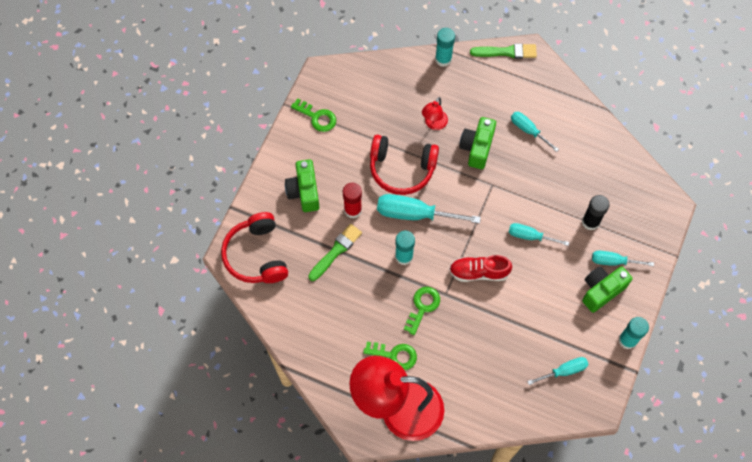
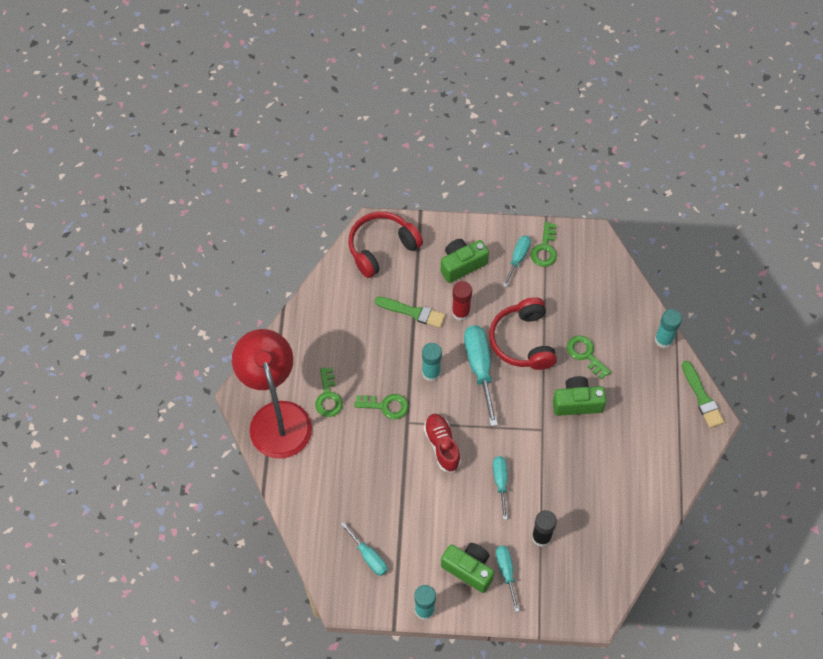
camera: 70 degrees right, 5 degrees down
(434, 124) = (585, 354): red lamp -> green key
(528, 130) = (619, 446): turquoise screwdriver -> turquoise screwdriver (518, 258)

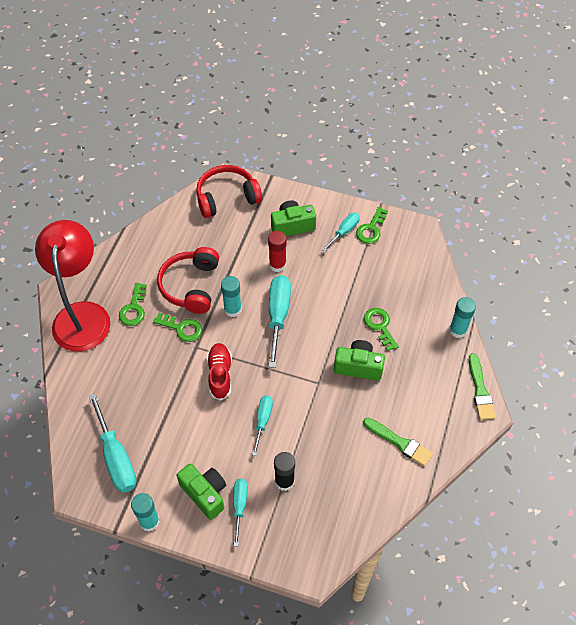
camera: 15 degrees right, 5 degrees down
(368, 556) = (116, 457): turquoise screwdriver -> turquoise screwdriver, size x1.71
(412, 312) = (234, 255): green brush -> green brush (399, 442)
(523, 341) = (325, 301): red headphones -> red headphones (191, 286)

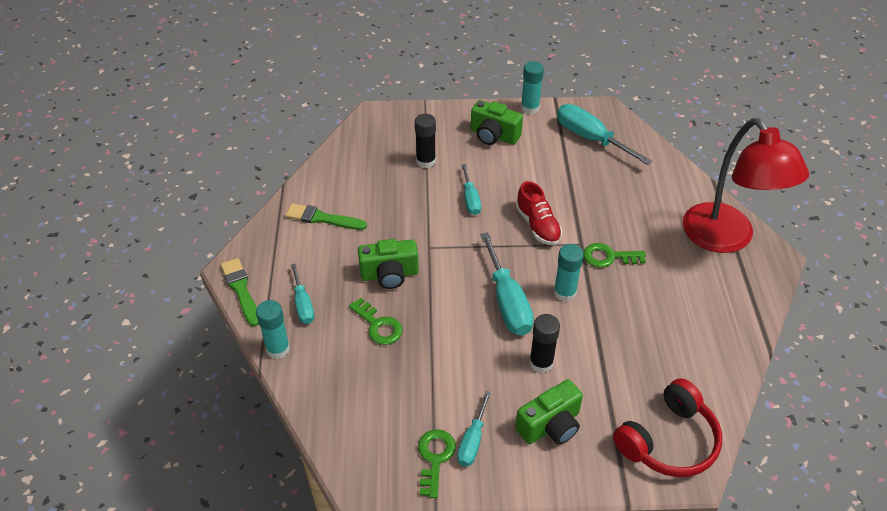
camera: 160 degrees right, 10 degrees down
(134, 309) = (677, 261): green key -> none
(191, 286) = (631, 304): red headphones -> none
(239, 506) = (458, 136): turquoise screwdriver -> turquoise screwdriver (303, 304)
(277, 265) = (541, 363): red glue stick -> black glue stick

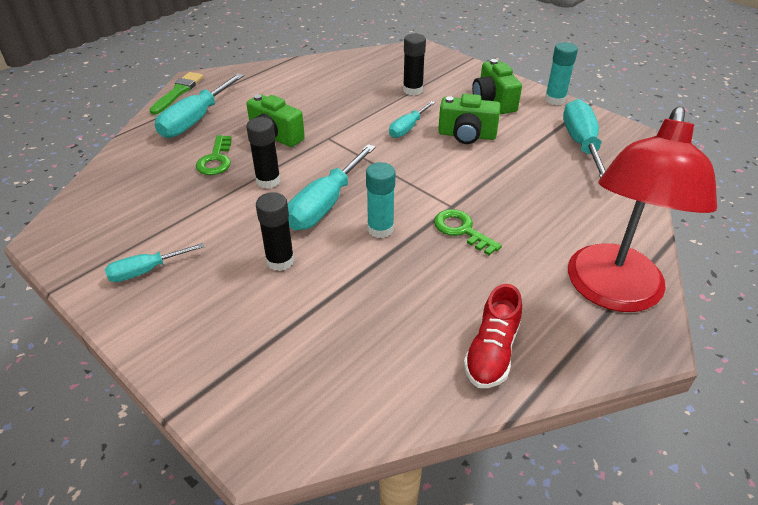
camera: 45 degrees right, 5 degrees down
(278, 349) = (140, 133): turquoise glue stick -> none
(303, 304) = (195, 120): turquoise screwdriver -> turquoise screwdriver, size x1.71
(322, 218) = (288, 84): green brush -> none
(435, 458) = (106, 261): green key -> none
(443, 313) = (268, 181): none -> black glue stick
(538, 225) = (434, 173): red shoe -> red shoe (491, 352)
(550, 425) = (212, 307): green camera -> green camera (466, 135)
(668, 441) = (281, 404): red headphones -> none

